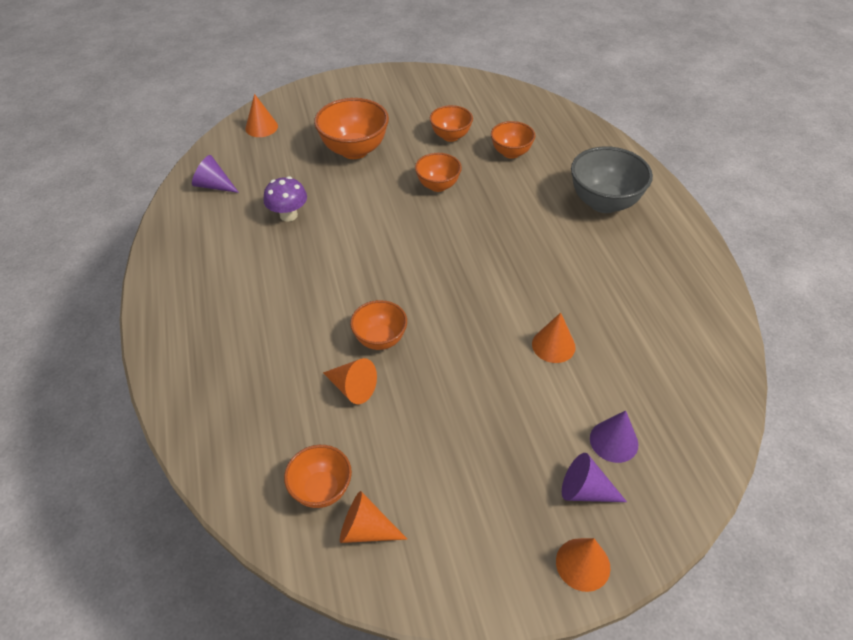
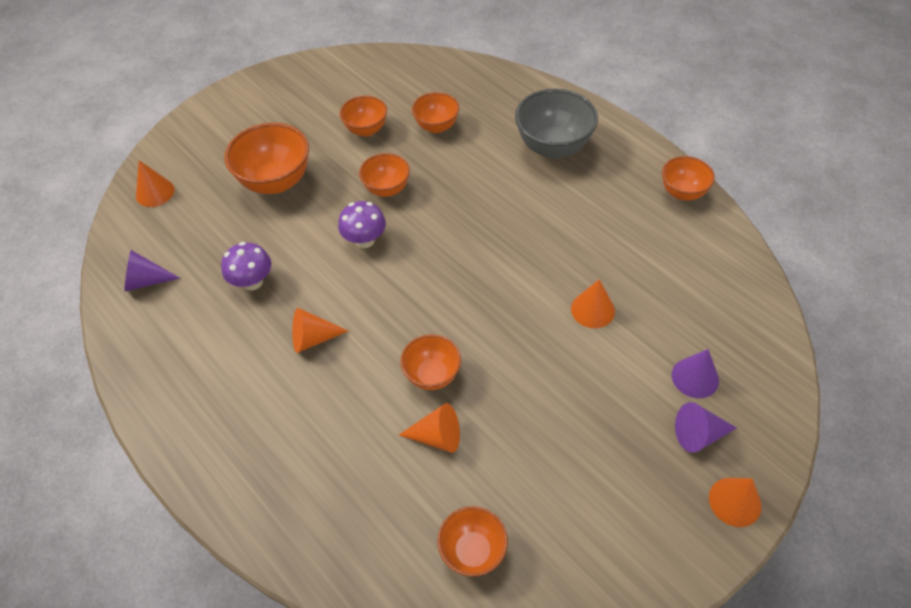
camera: 25 degrees left, 5 degrees up
(366, 530) = (537, 568): orange cone -> orange cone (313, 338)
(394, 217) = (365, 240): none -> purple mushroom
(704, 282) = (682, 192): none -> orange bowl

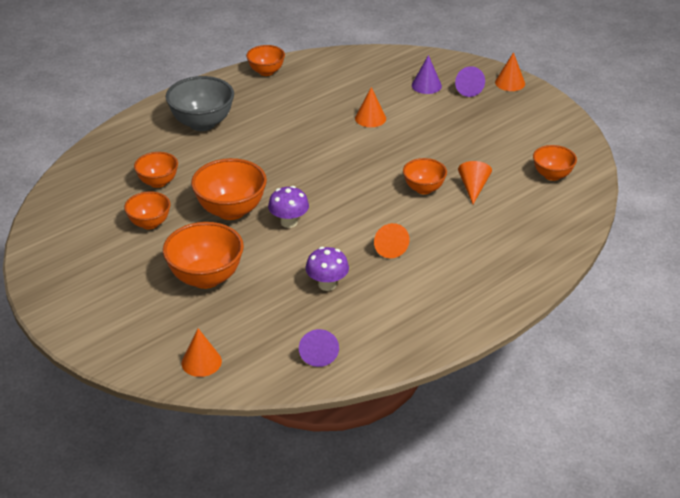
camera: 90 degrees left, 15 degrees down
(387, 189) = (231, 210): orange bowl -> orange bowl, size x1.65

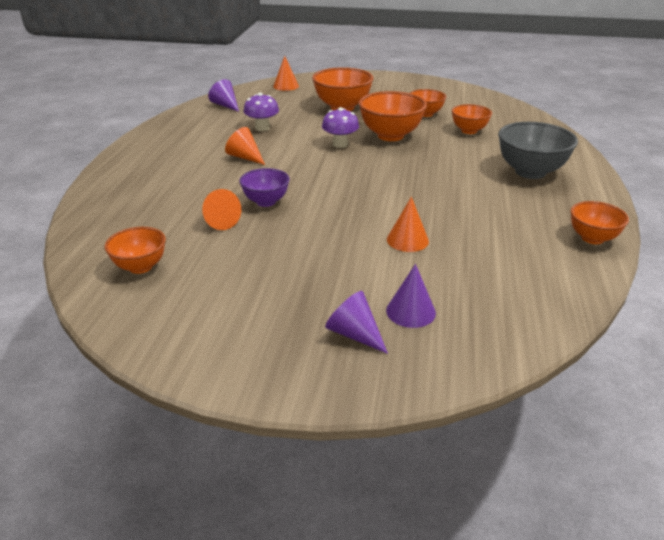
camera: 140 degrees right, 5 degrees down
(424, 189) = (266, 202): orange bowl -> purple bowl
(510, 83) = (307, 380): orange cone -> none

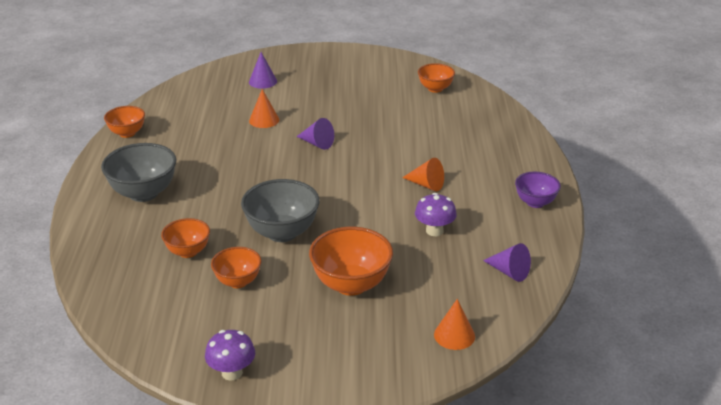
camera: 170 degrees right, 0 degrees up
(219, 221) = (406, 121): orange cone -> none
(266, 202) = (380, 140): purple bowl -> purple bowl (535, 202)
(340, 144) = (336, 213): purple mushroom -> purple mushroom (232, 372)
(354, 334) = (293, 70): purple cone -> purple cone (317, 143)
(390, 136) = (282, 233): orange bowl -> grey bowl

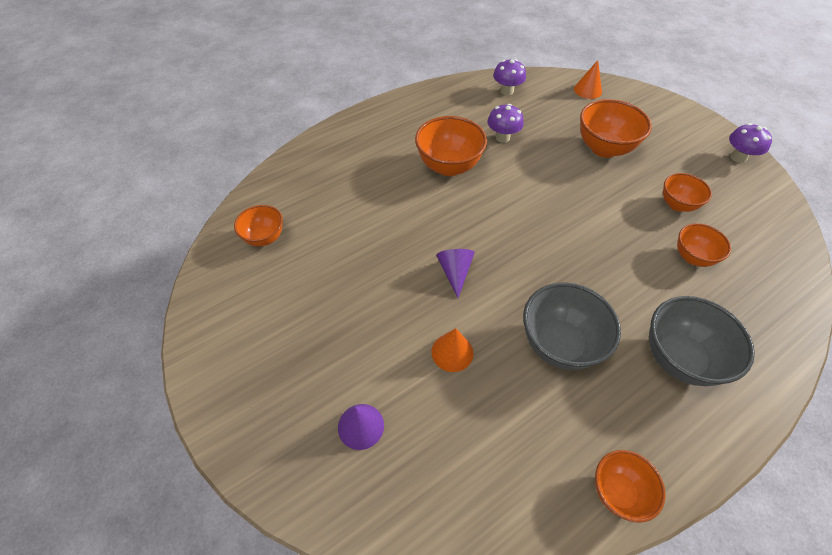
camera: 125 degrees left, 20 degrees up
(282, 233) = (601, 214): grey bowl -> grey bowl (559, 344)
(426, 184) = (449, 166): orange cone -> orange bowl
(509, 272) = (507, 91): purple cone -> purple mushroom
(535, 202) = (416, 106): purple bowl -> none

